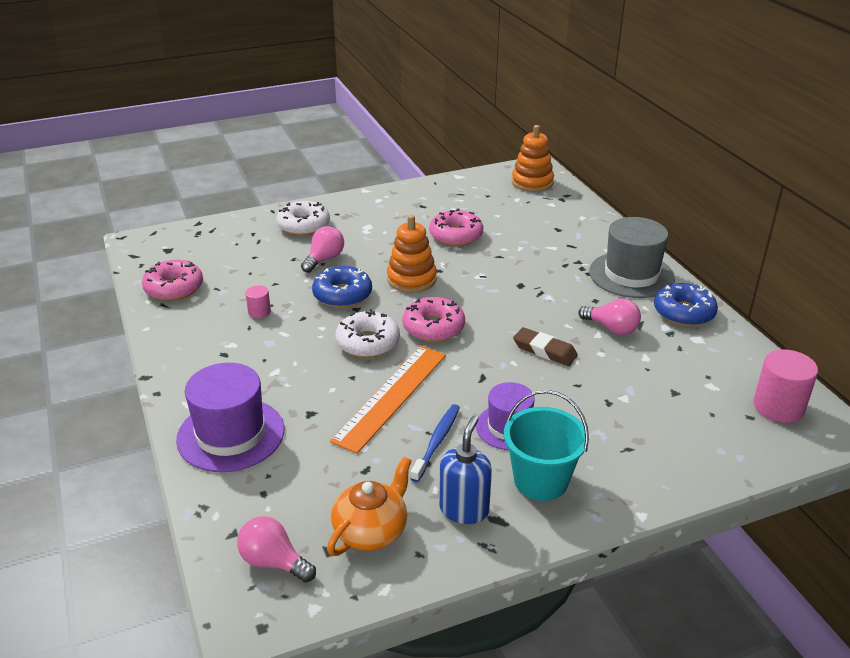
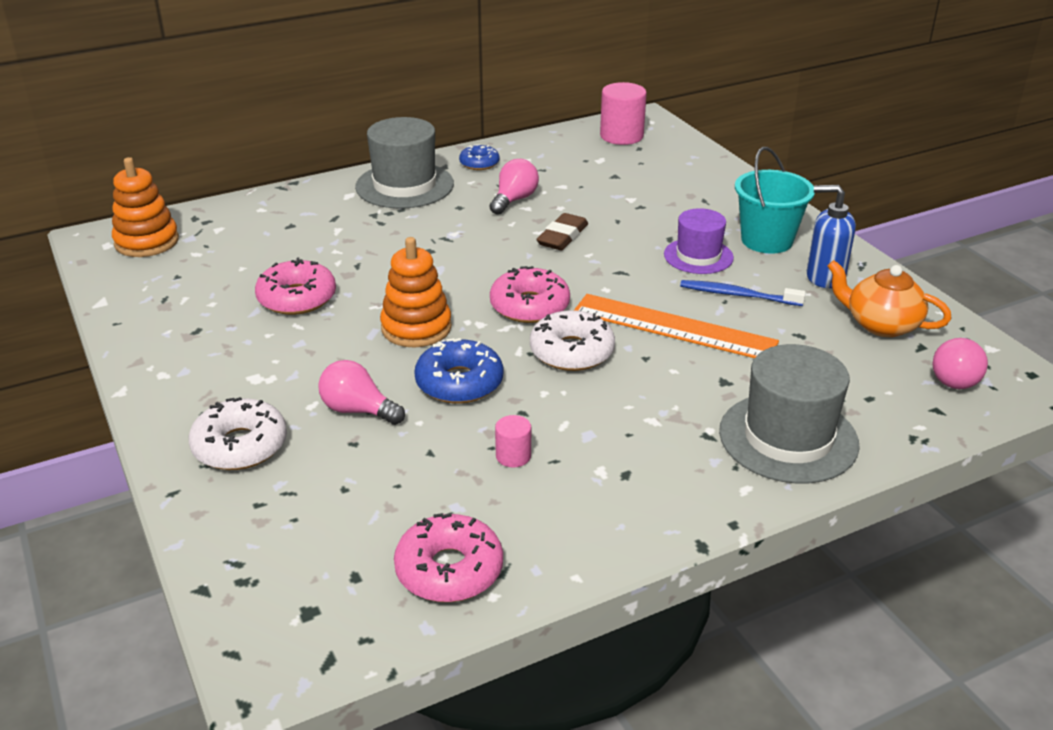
camera: 95 degrees left, 0 degrees up
(231, 434) = (788, 438): purple hat -> grey hat
(683, 312) = (479, 163): blue donut -> blue donut, size x0.62

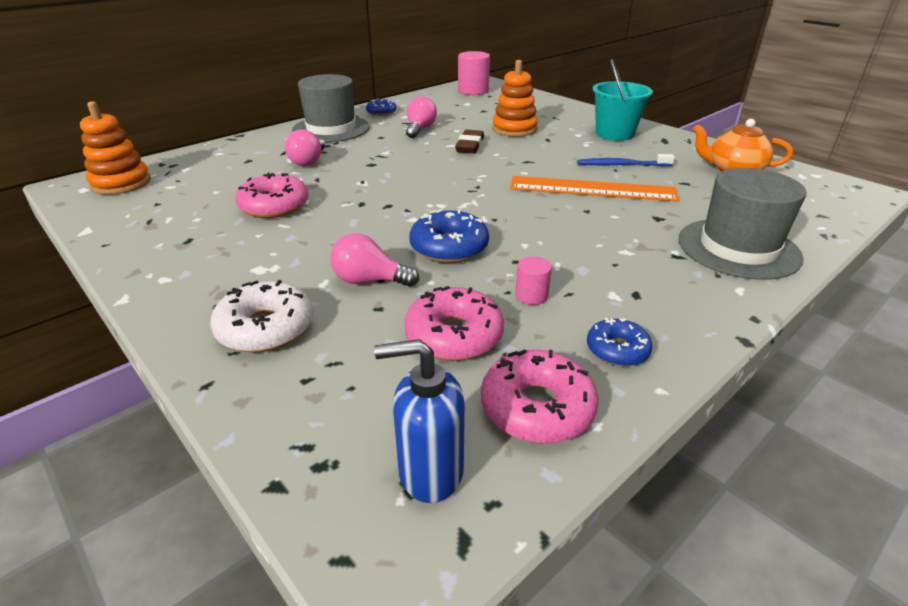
camera: 15 degrees left, 0 degrees up
(416, 328) = (389, 214): orange stacking toy -> orange stacking toy (514, 129)
(529, 306) = (473, 189): pink donut -> pink donut (454, 335)
(562, 530) = (617, 350): none -> blue donut
(571, 352) = (527, 214): white donut -> none
(698, 256) = (575, 146): purple hat -> none
(824, 277) = (671, 149): blue soap dispenser -> blue soap dispenser (430, 471)
(955, 377) = (813, 194): pink light bulb -> pink light bulb (308, 161)

